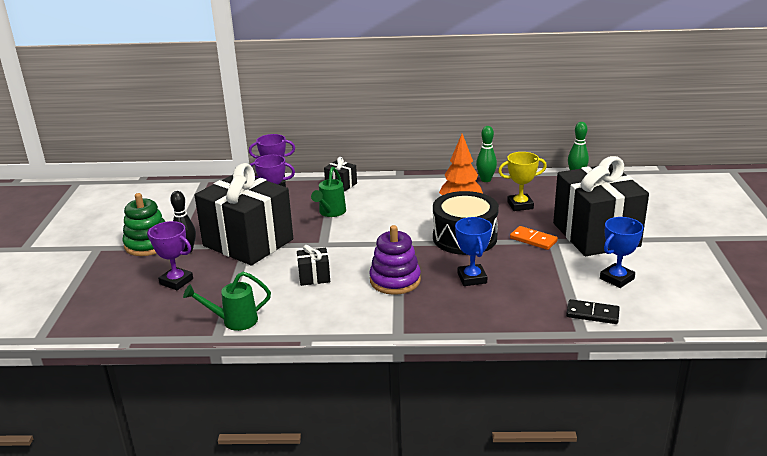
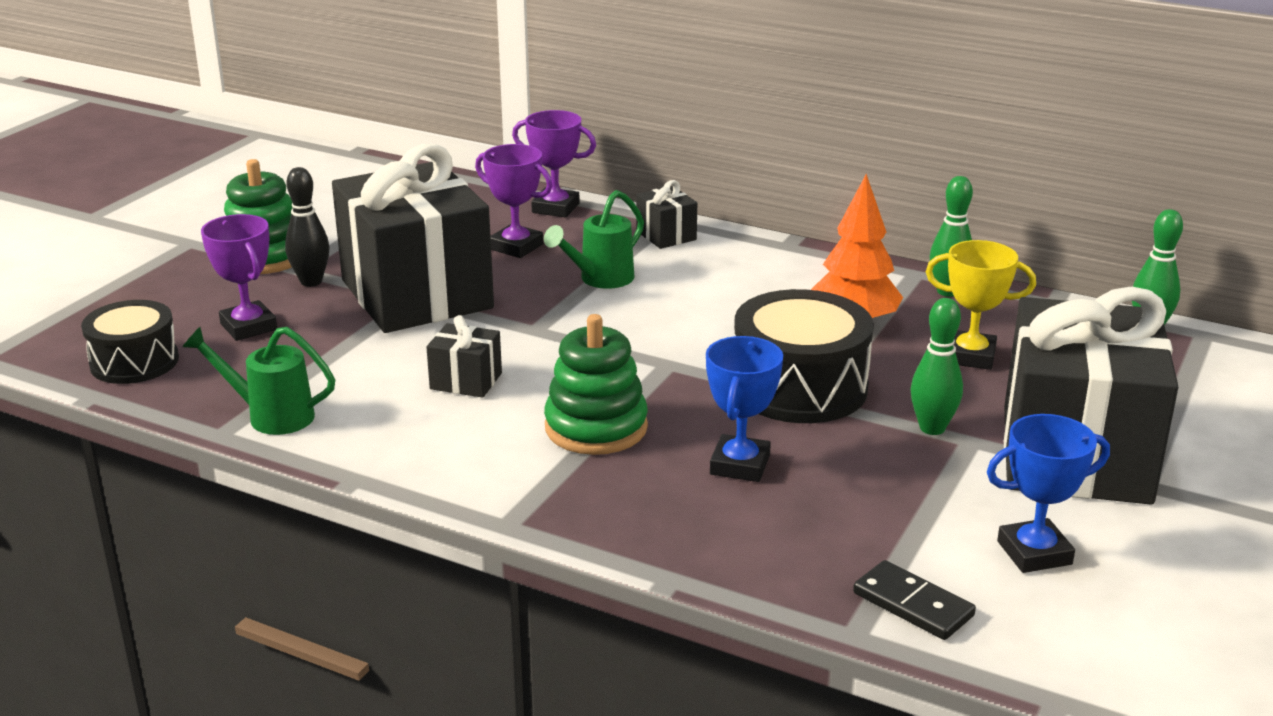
camera: 25 degrees right, 0 degrees up
(131, 316) = (134, 362): none -> black drum
(395, 280) = (596, 427): purple stacking toy -> green stacking toy
(533, 240) = (932, 428): orange domino -> green bowling pin

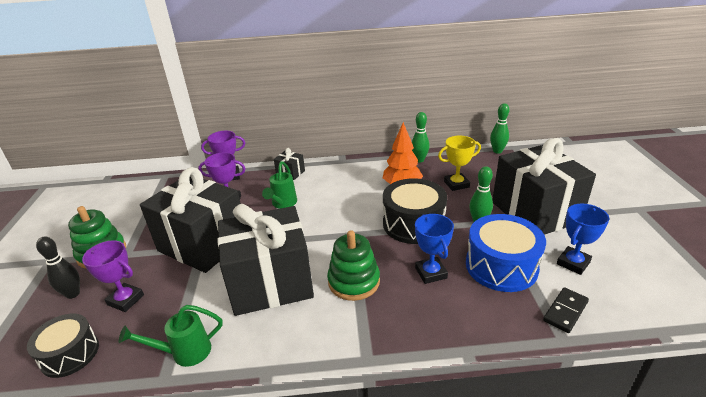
camera: 30 degrees left, 5 degrees up
(311, 282) = (140, 258): black bowling pin -> black bowling pin (73, 294)
(466, 381) = (270, 283): black gift -> black gift, size x2.49
(883, 504) = (501, 266): none -> blue drum
(913, 604) = (565, 311): black domino -> black domino turned 60 degrees counterclockwise

